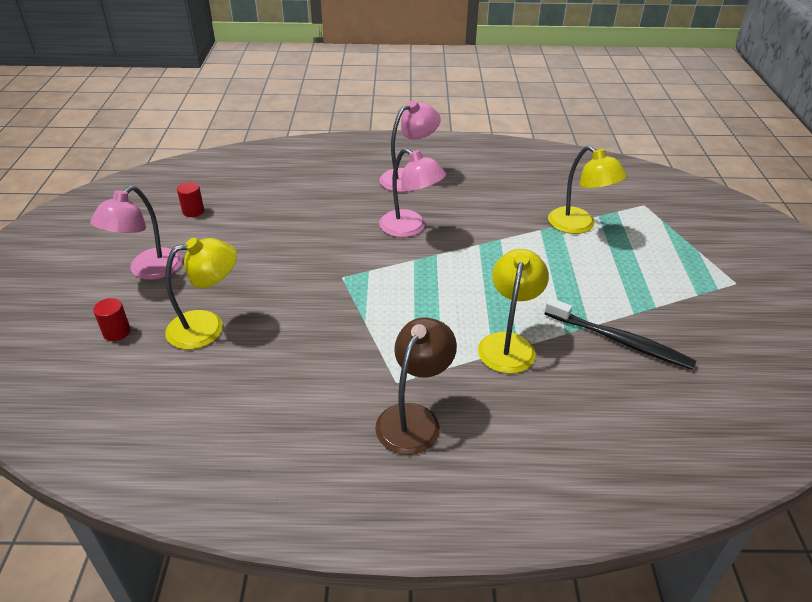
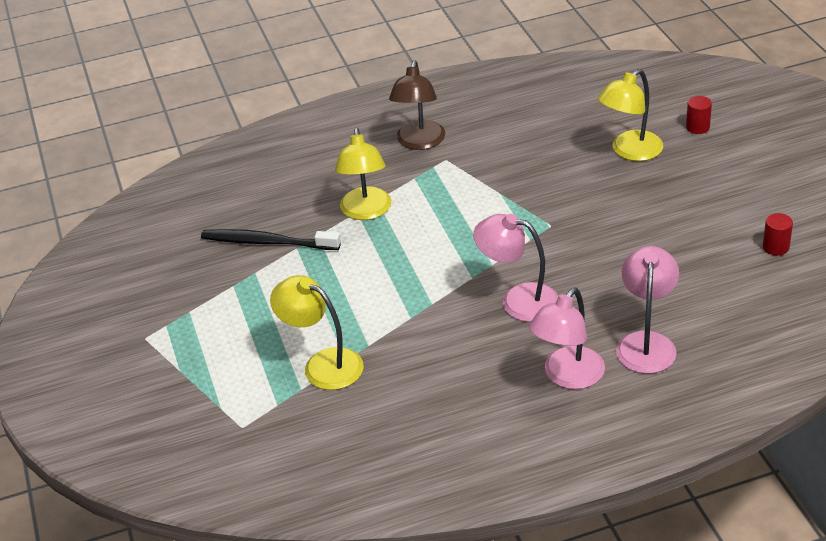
camera: 165 degrees right, 0 degrees up
(148, 270) = (738, 177): pink lamp -> pink lamp (646, 343)

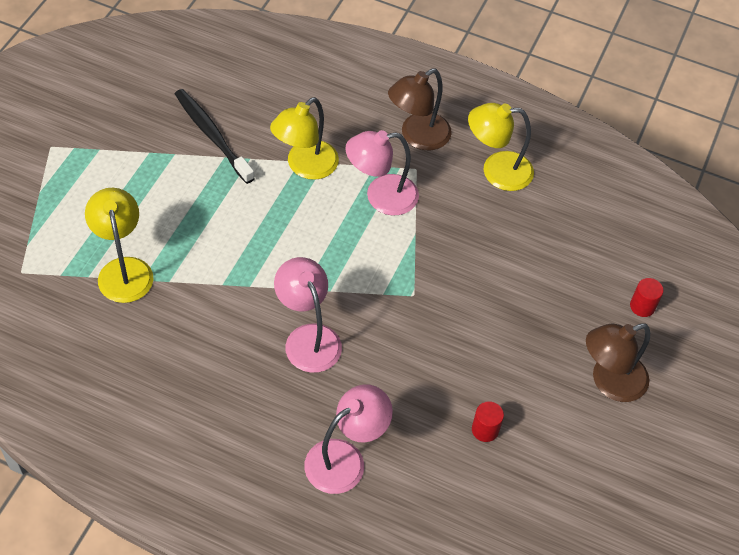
camera: 35 degrees right, 15 degrees up
(567, 376) = (257, 433): pink lamp -> pink lamp (381, 196)
(630, 151) = (558, 282): yellow lamp -> yellow lamp (496, 171)
(738, 178) = (609, 382): none -> brown lamp
(775, 247) = (550, 470): red cylinder -> red cylinder (485, 430)

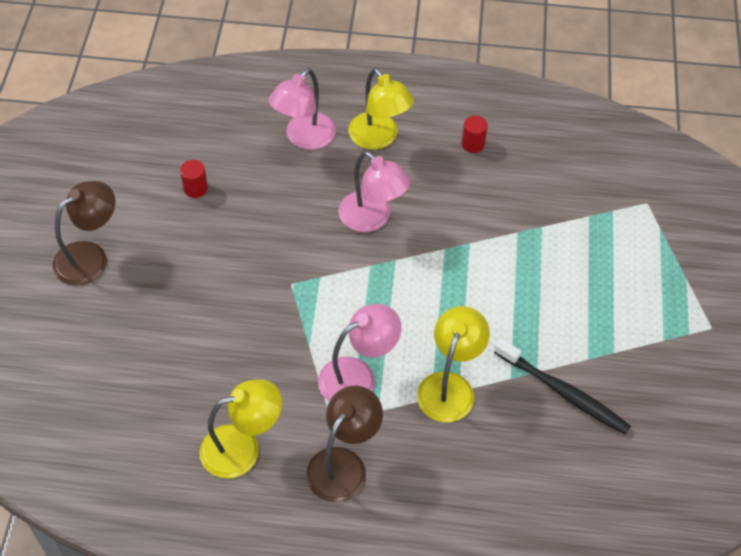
camera: 165 degrees right, 0 degrees up
(123, 270) = (562, 230): yellow lamp -> yellow lamp (379, 138)
(642, 306) = (63, 337): red cylinder -> red cylinder (473, 144)

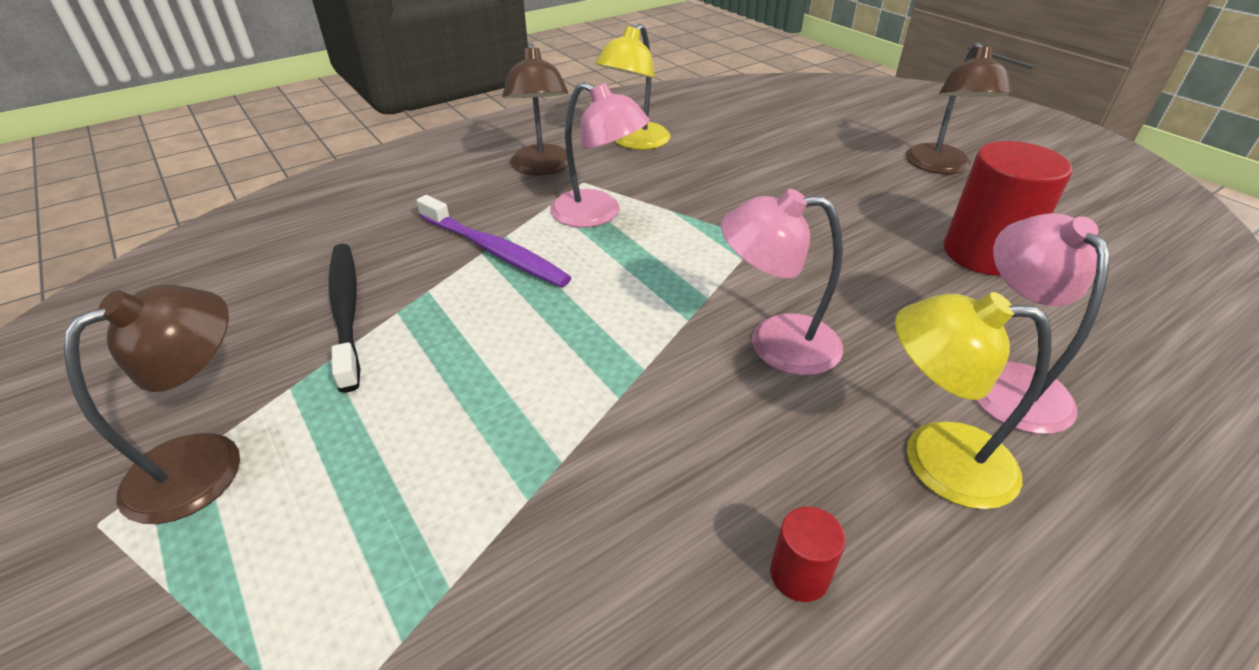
camera: 140 degrees right, 15 degrees down
(195, 188) = (984, 254): red cylinder -> red cylinder, size x2.20
(358, 376) = (598, 214): pink lamp -> pink lamp turned 75 degrees counterclockwise
(449, 386) = (495, 251): yellow lamp -> purple toothbrush
(564, 393) = (346, 310): black toothbrush -> black toothbrush turned 75 degrees clockwise
(662, 330) = (207, 461): none -> brown lamp

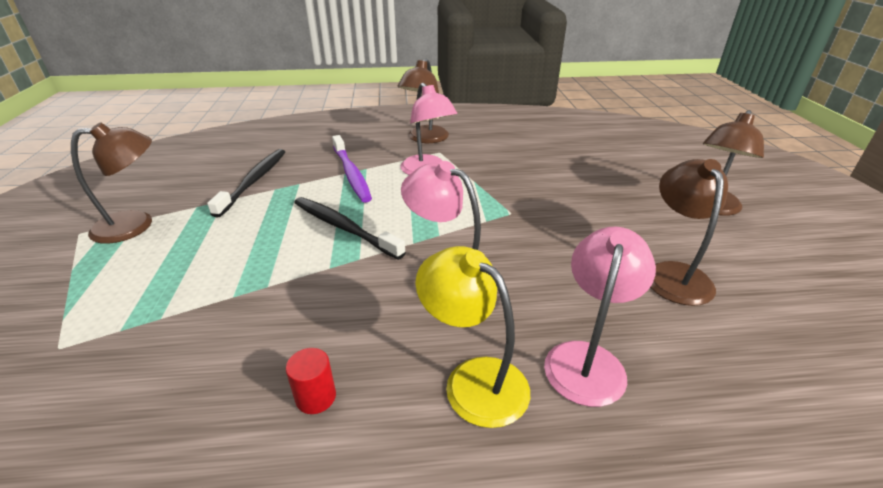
camera: 30 degrees right, 5 degrees down
(573, 333) = (343, 227): none -> black toothbrush
(634, 142) = (495, 138): yellow lamp -> none
(984, 254) = (673, 274): red cylinder -> brown lamp

